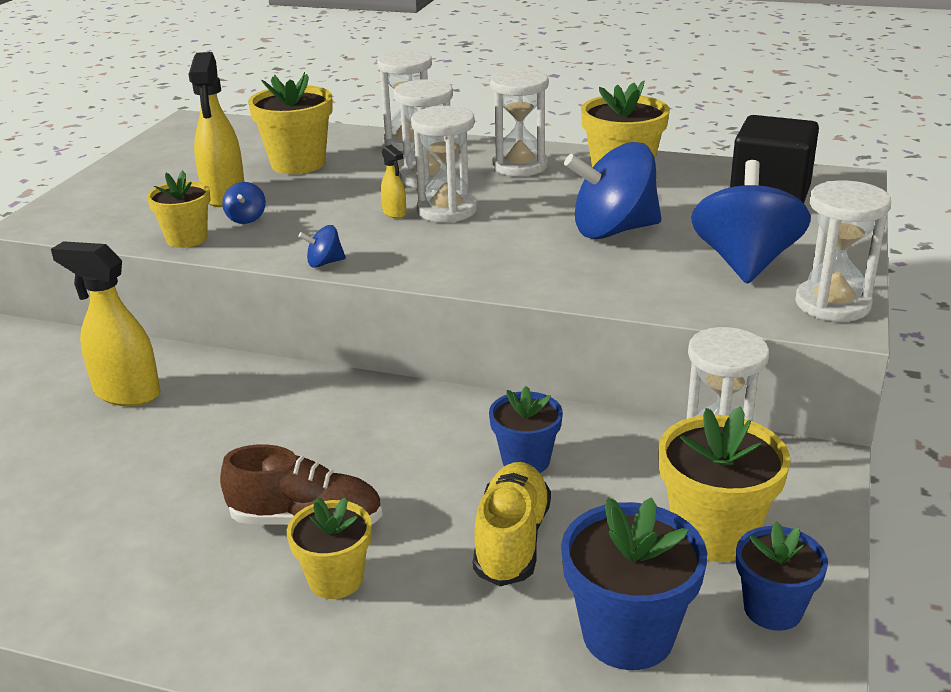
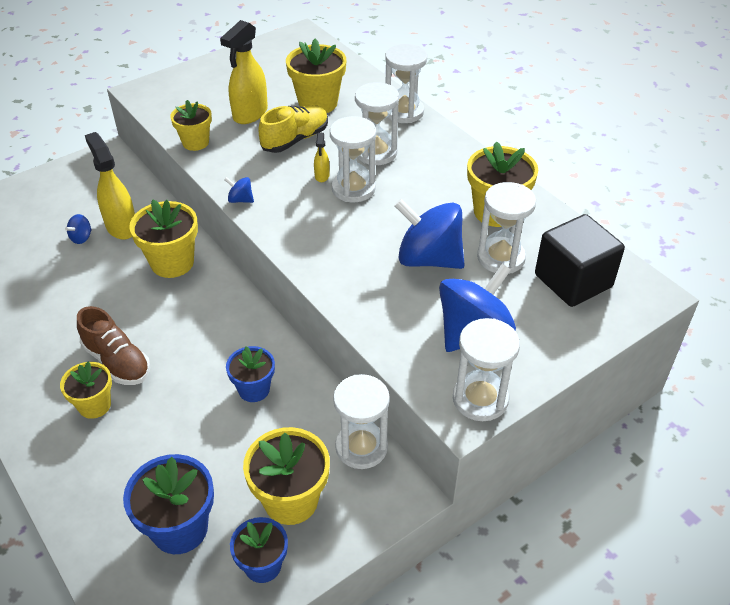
camera: 35 degrees right, 15 degrees up
(246, 218) = (241, 140): blue spinning top -> blue spinning top (81, 238)
(251, 397) = (172, 263): none -> yellow flower pot
(511, 540) = (191, 436): yellow shoe -> yellow shoe (295, 140)
(520, 166) = (444, 169): white hourglass -> white hourglass (501, 258)

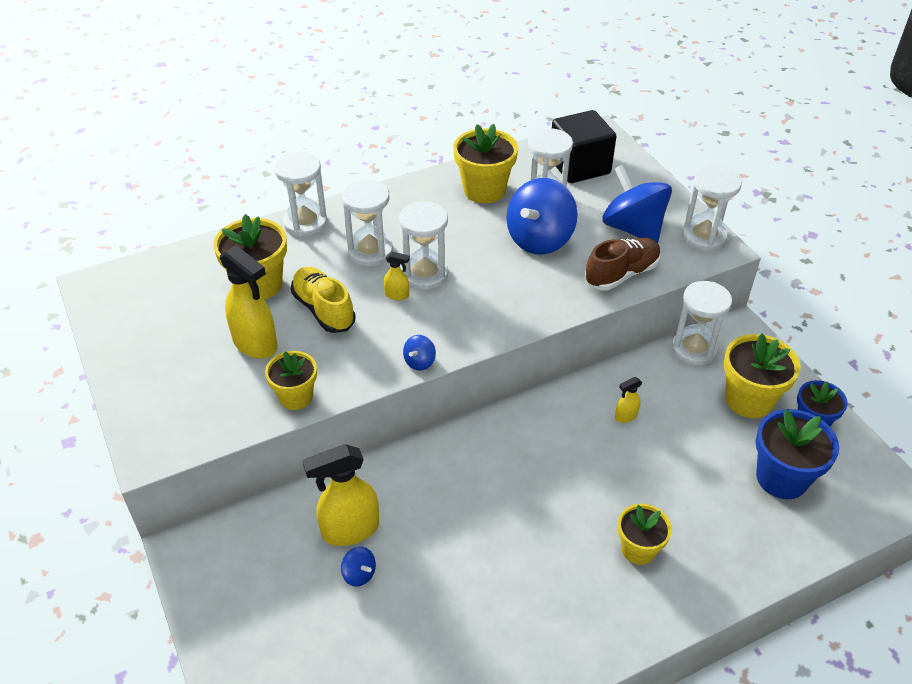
camera: 80 degrees left, 0 degrees up
(117, 361) = (578, 530): brown shoe -> brown shoe (621, 274)
(172, 263) = (430, 478): yellow flower pot -> none
(254, 389) = (625, 416): blue flower pot -> yellow spray bottle

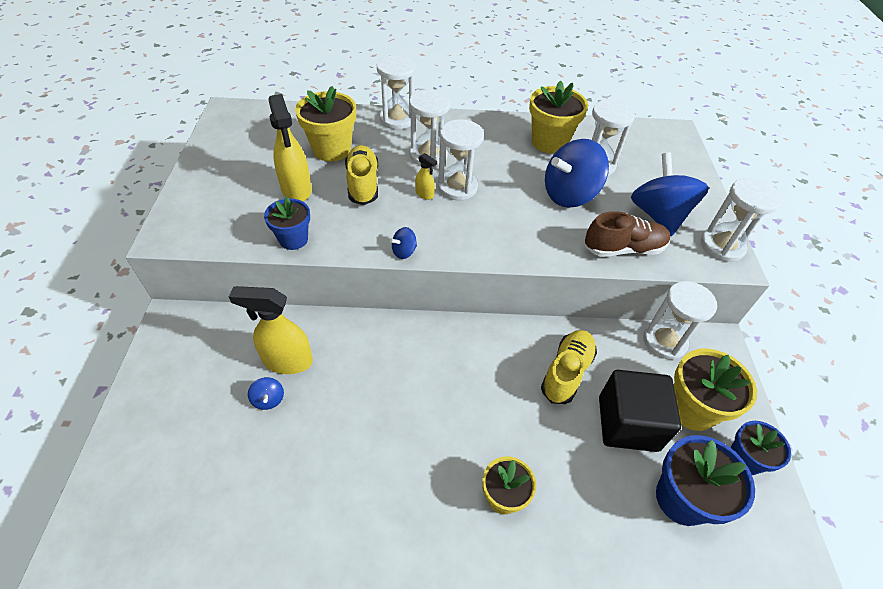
camera: 25 degrees right, 5 degrees up
(296, 397) = (293, 239): yellow flower pot -> blue flower pot
(579, 166) = (642, 151): black cube -> black cube (628, 423)
(625, 416) = (566, 372): yellow spray bottle -> yellow shoe

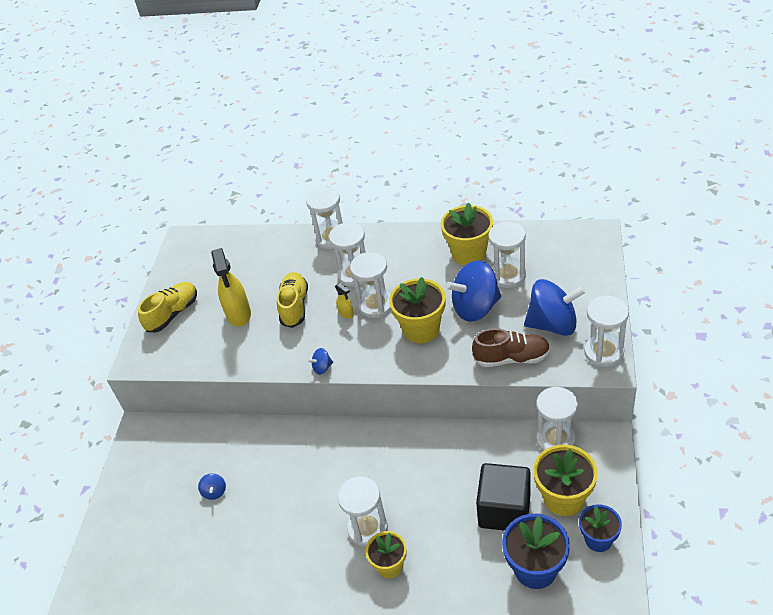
camera: 15 degrees right, 5 degrees down
(287, 361) = (230, 461): yellow spray bottle -> none
(293, 239) = (234, 360): blue flower pot -> none
(332, 149) = (271, 274): yellow flower pot -> yellow flower pot (421, 329)
(468, 447) = (367, 528): none -> white hourglass
(566, 372) = (460, 468): yellow shoe -> yellow shoe (172, 314)
(658, 215) = (553, 324): blue spinning top -> blue spinning top turned 90 degrees clockwise

